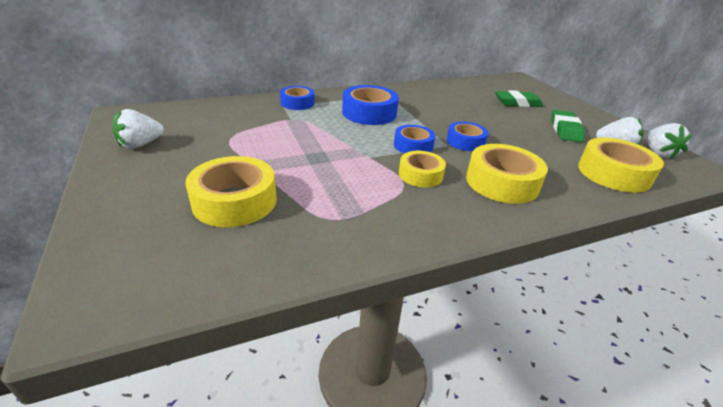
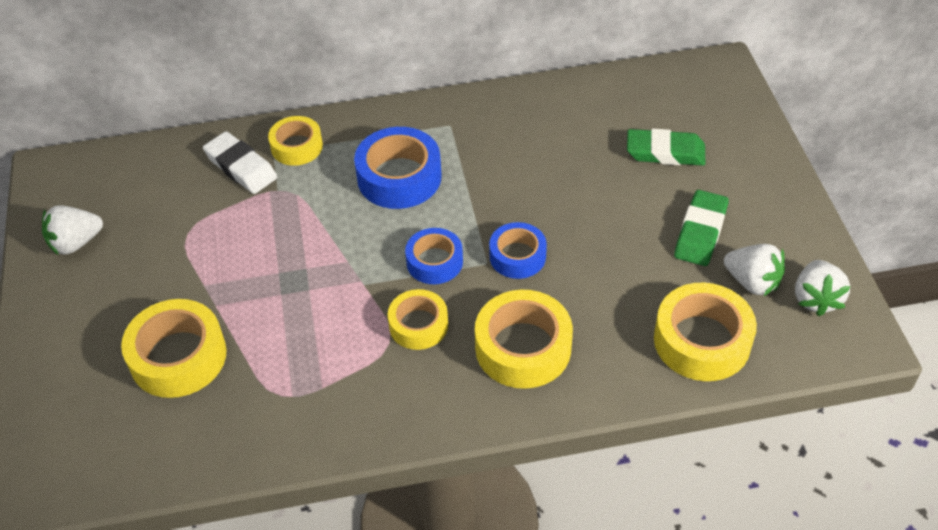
camera: 15 degrees right, 15 degrees up
(262, 111) = (241, 167): none -> white eraser
(297, 103) = (297, 147): blue tape -> yellow tape

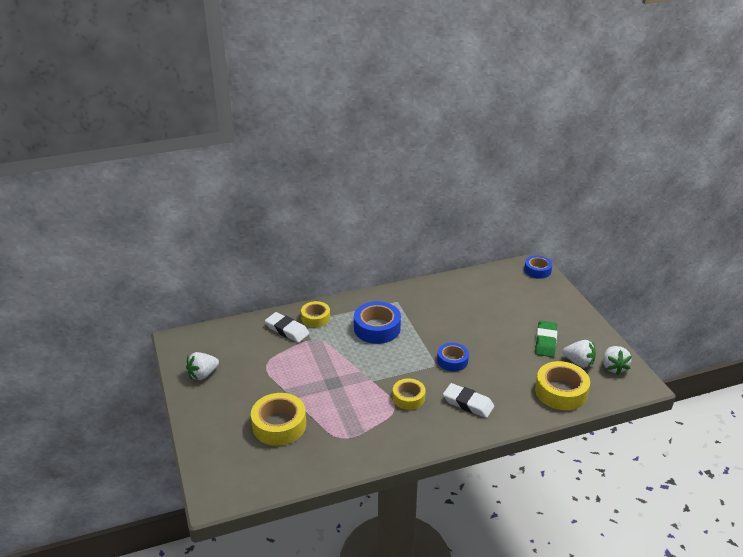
camera: 10 degrees left, 15 degrees down
(434, 262) = (408, 367): blue tape -> blue tape (537, 270)
(523, 348) = (468, 403): yellow tape -> white eraser
(665, 152) = (516, 306): green eraser -> none

